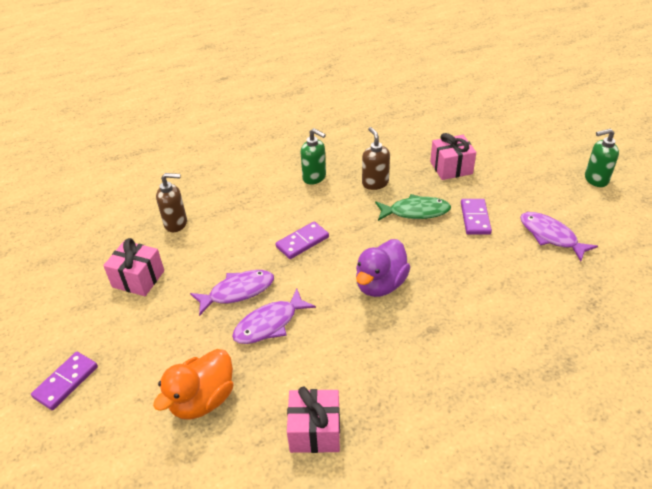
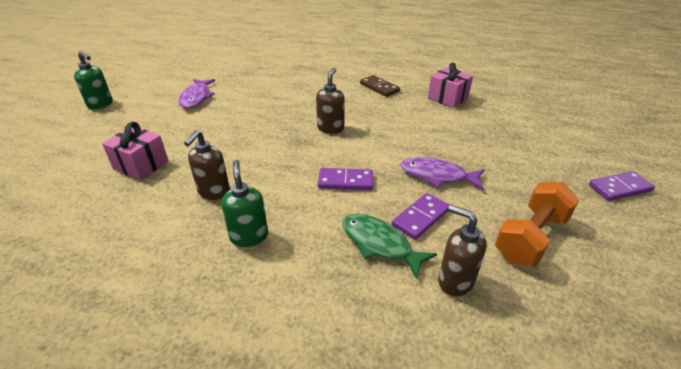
camera: 140 degrees left, 5 degrees down
(138, 279) = (530, 237): pink gift -> orange dumbbell
(203, 400) = (507, 134): orange duck -> none
(269, 324) = (430, 146): purple fish -> none
(380, 284) = (330, 128): purple duck -> brown soap dispenser
(415, 211) = (232, 152): green fish -> green fish (379, 244)
(416, 391) = (379, 88): none -> brown domino
(475, 218) = (209, 126): purple domino -> purple domino (421, 218)

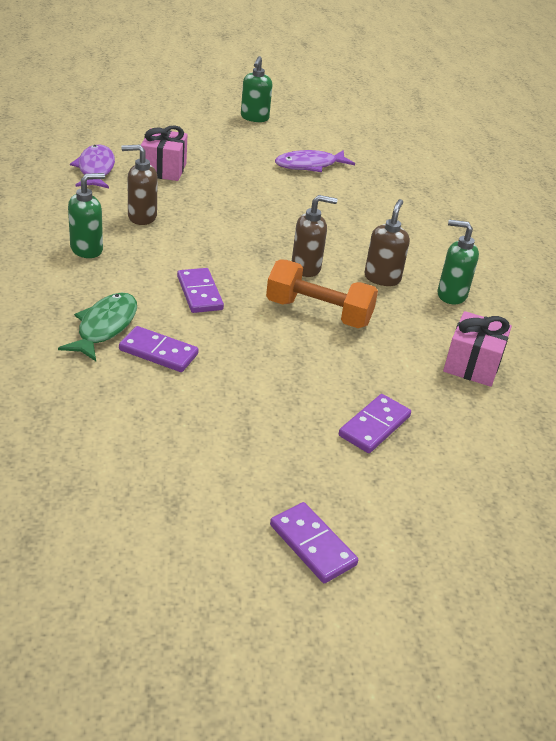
camera: 65 degrees right, 0 degrees up
(379, 88) = (451, 295): brown domino -> green soap dispenser
(437, 176) = (248, 361): purple fish -> purple fish (95, 169)
(455, 281) = (68, 380): brown soap dispenser -> brown soap dispenser (382, 278)
(505, 141) = (374, 426): none -> purple domino
(530, 237) = (158, 440): orange dumbbell -> orange dumbbell (318, 313)

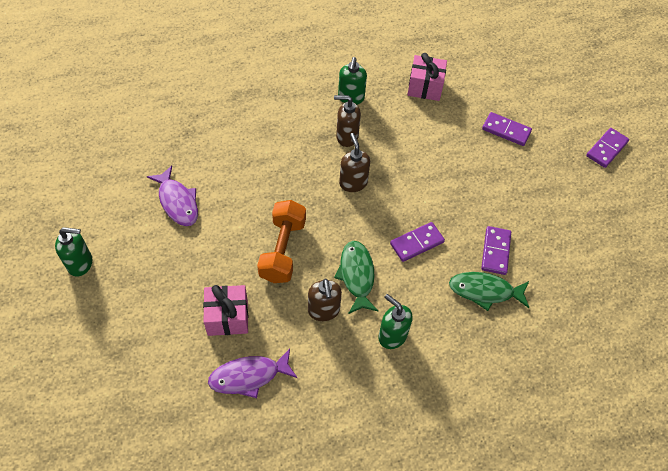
camera: 100 degrees left, 20 degrees up
(174, 244) = (356, 275): none -> green fish
(318, 313) = (407, 169): orange dumbbell -> orange dumbbell (283, 250)

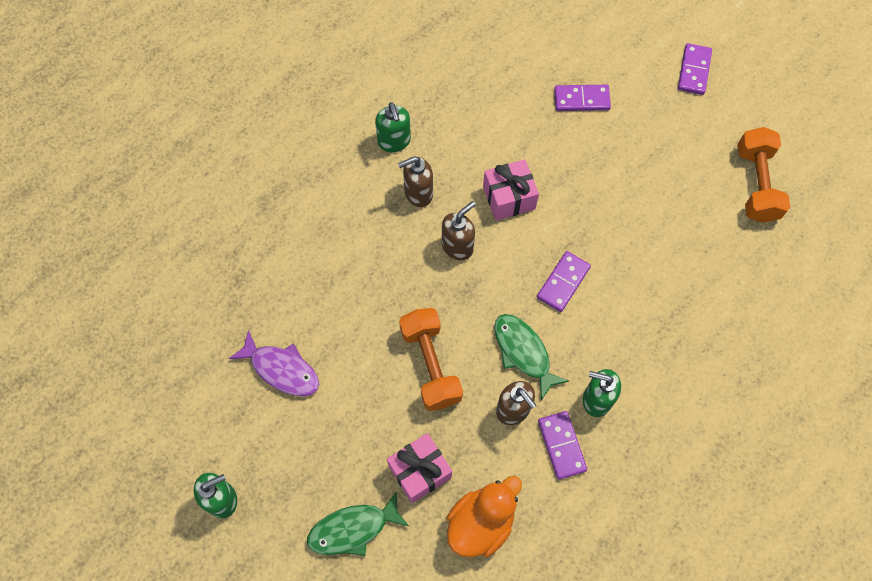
camera: 25 degrees left, 10 degrees up
(249, 376) = (481, 523): purple fish -> orange duck
(353, 183) = (457, 246): brown soap dispenser -> brown soap dispenser turned 90 degrees clockwise
(425, 87) = (467, 87): pink gift -> pink gift (509, 198)
(485, 291) = (659, 301): green fish -> green fish (353, 529)
(495, 251) = (646, 250): purple domino -> purple domino (562, 445)
(613, 247) = (756, 184): none -> orange dumbbell

